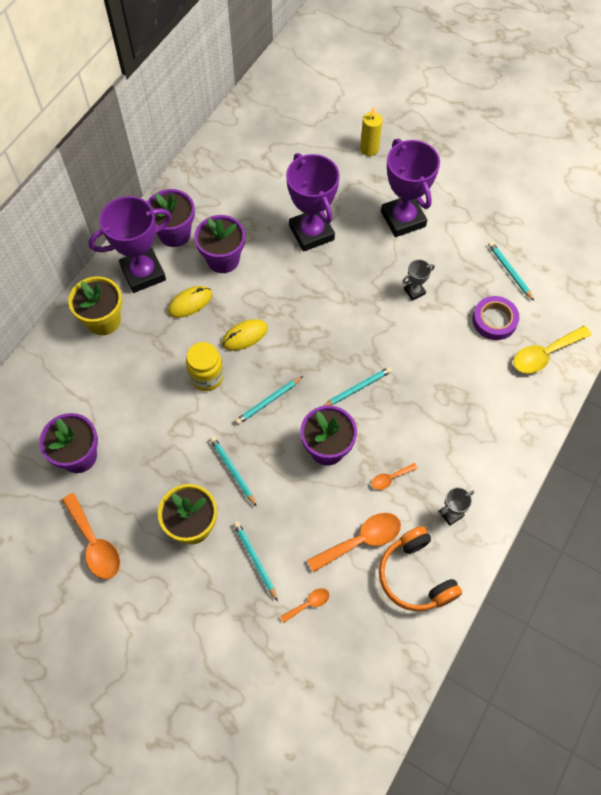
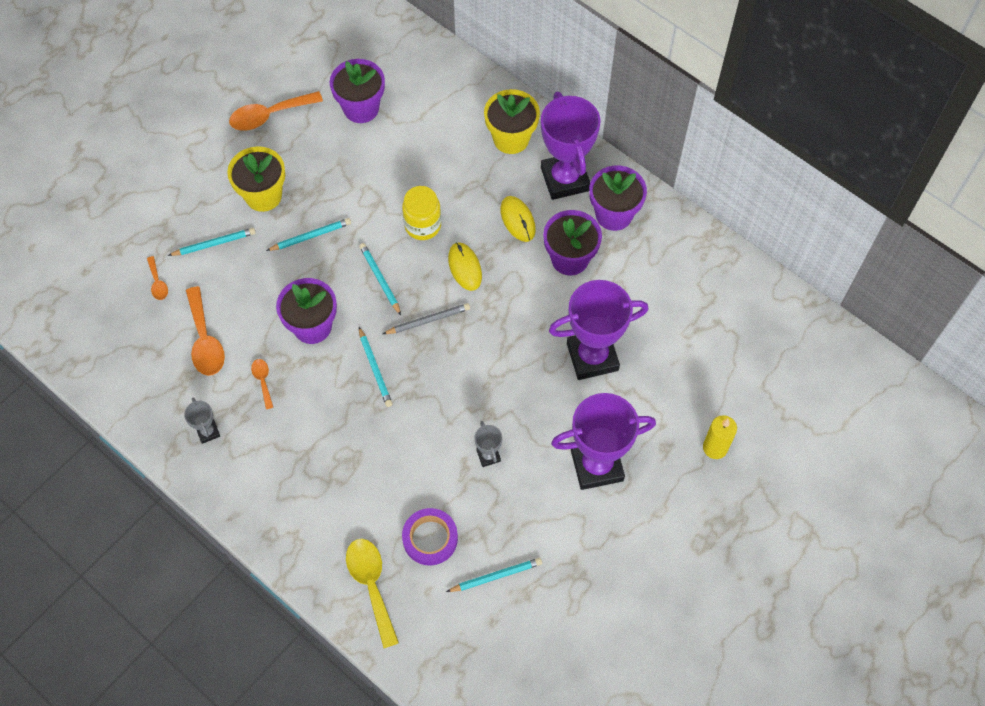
camera: 100 degrees right, 0 degrees up
(302, 355) = (428, 320): none -> grey pencil
(415, 576) = (154, 383): orange headphones -> none

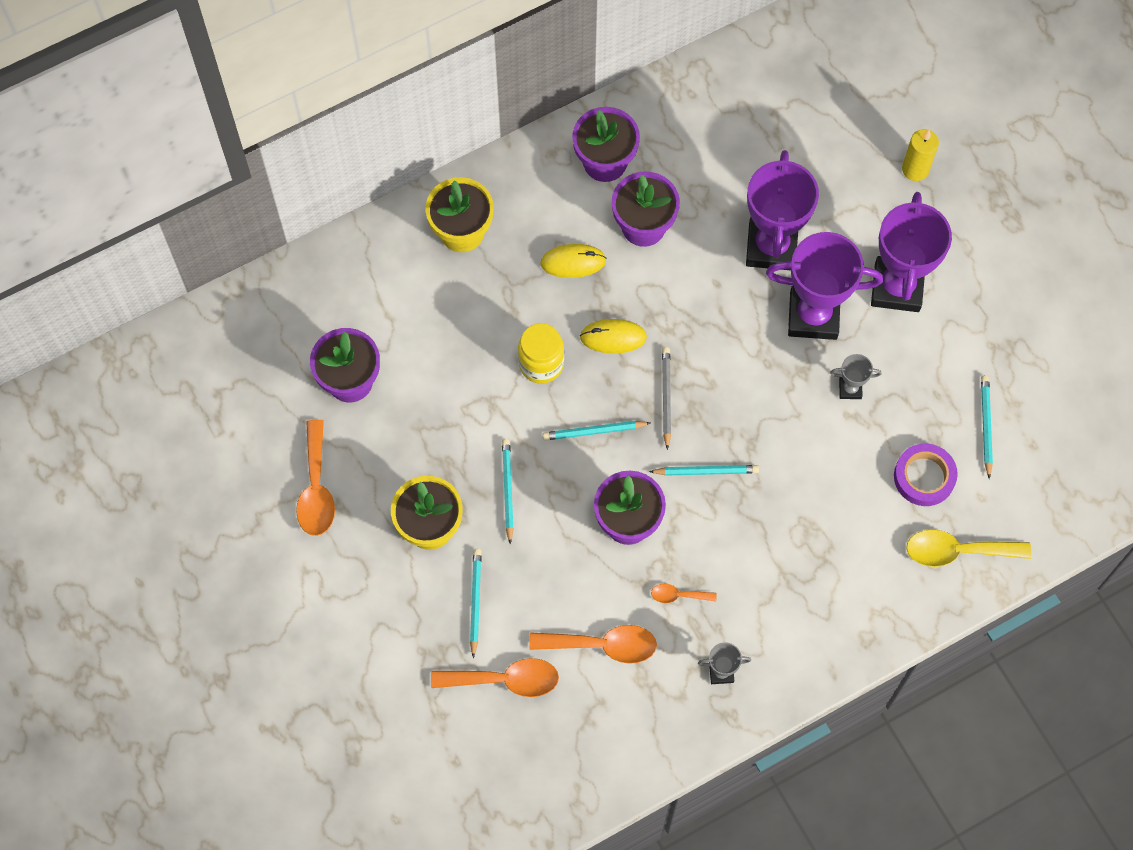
camera: 70 degrees left, 5 degrees up
(158, 283) = (505, 680): orange spoon -> orange spoon, size x1.92
(565, 179) = (539, 195): purple trophy -> purple trophy (813, 316)

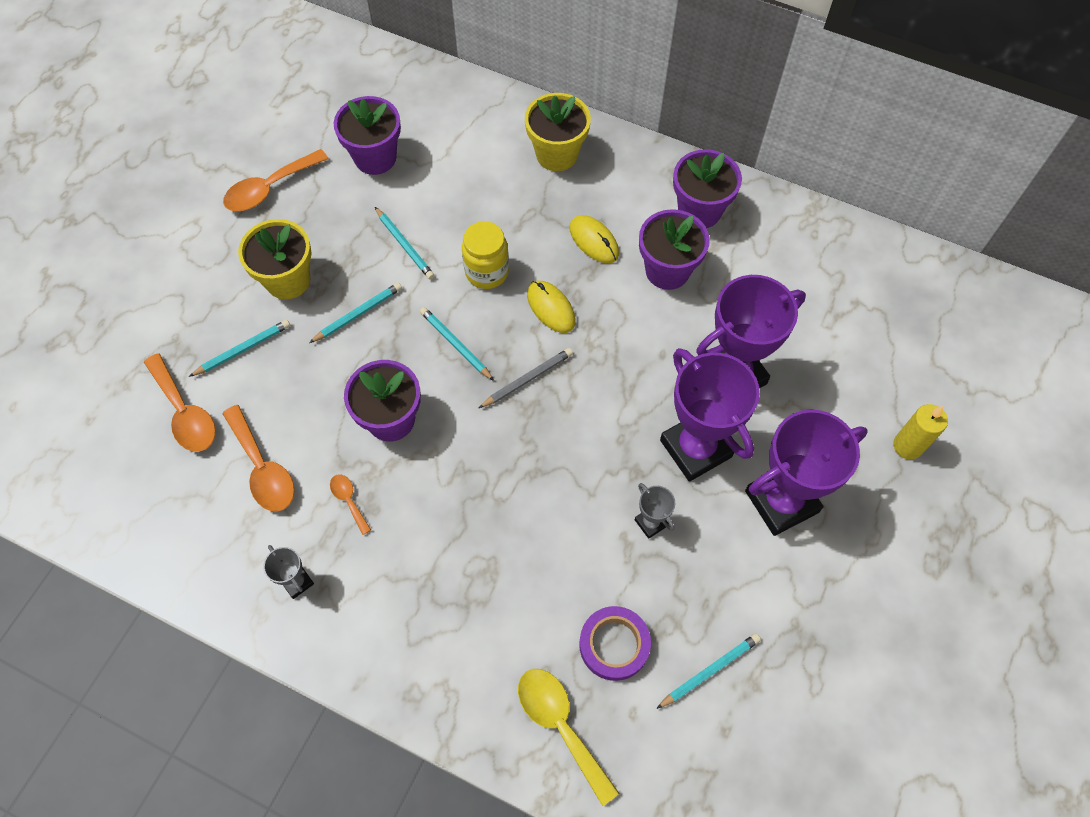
camera: 55 degrees right, 5 degrees down
(706, 471) = (482, 452): turquoise pencil -> turquoise pencil (405, 245)

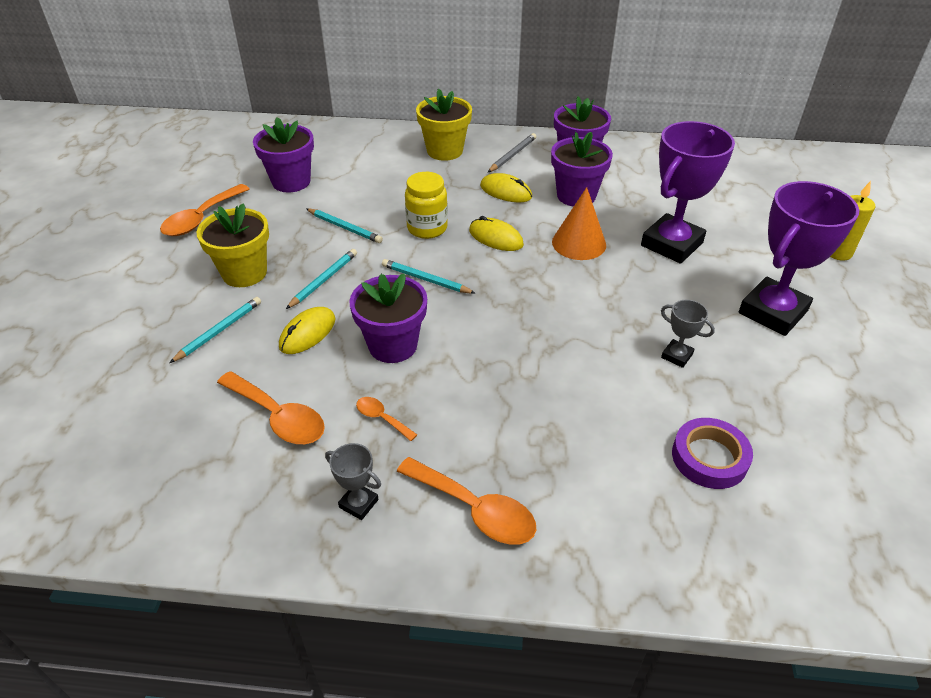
camera: 20 degrees left, 20 degrees down
(185, 412) = (174, 394): orange spoon -> orange spoon (475, 509)
(320, 378) = (307, 333): none -> yellow mouse
(527, 379) = (504, 287): grey pencil -> grey pencil (512, 155)
(560, 725) = (706, 544): yellow spoon -> none
(633, 343) = (579, 243): none -> orange cone
(695, 448) = (677, 296): purple trophy -> none
(710, 670) = (809, 450): turquoise pencil -> none

